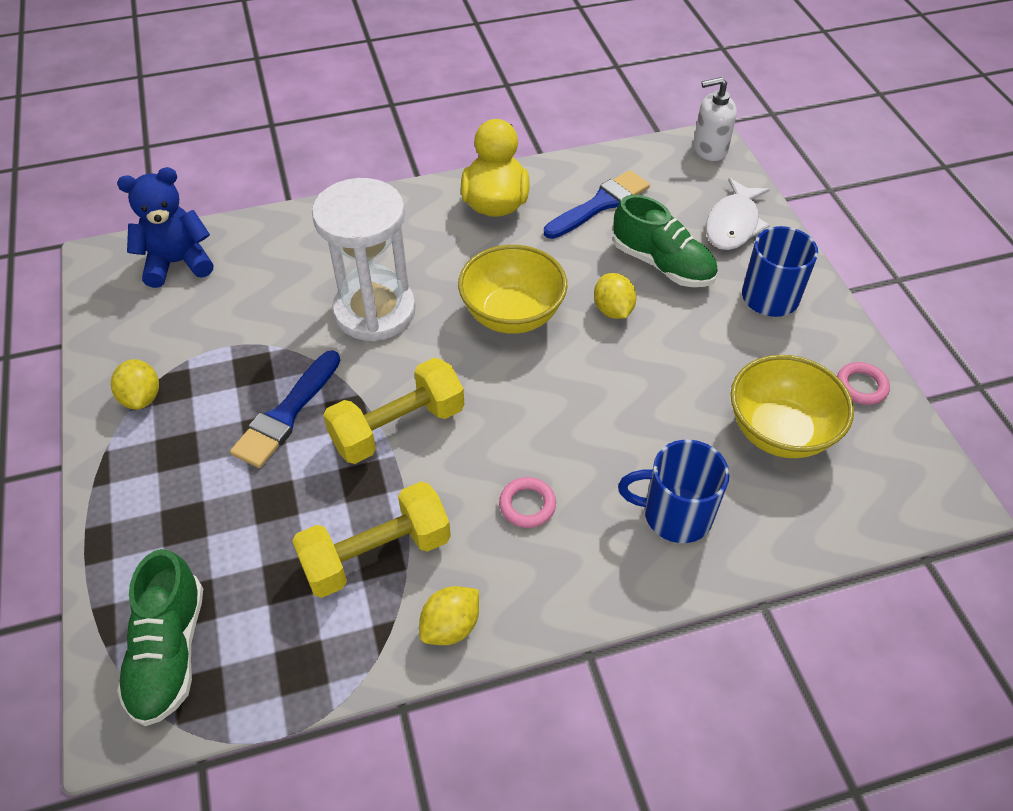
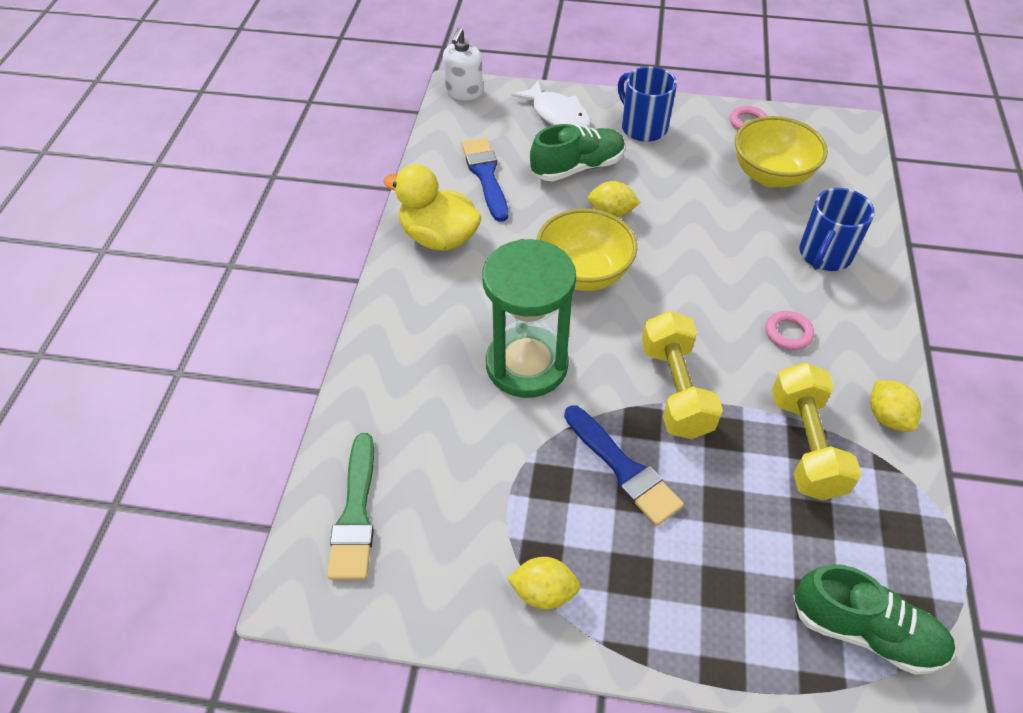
camera: 65 degrees left, 0 degrees up
(178, 263) = (355, 514): blue teddy bear -> green brush
(375, 311) = (526, 365): white hourglass -> green hourglass

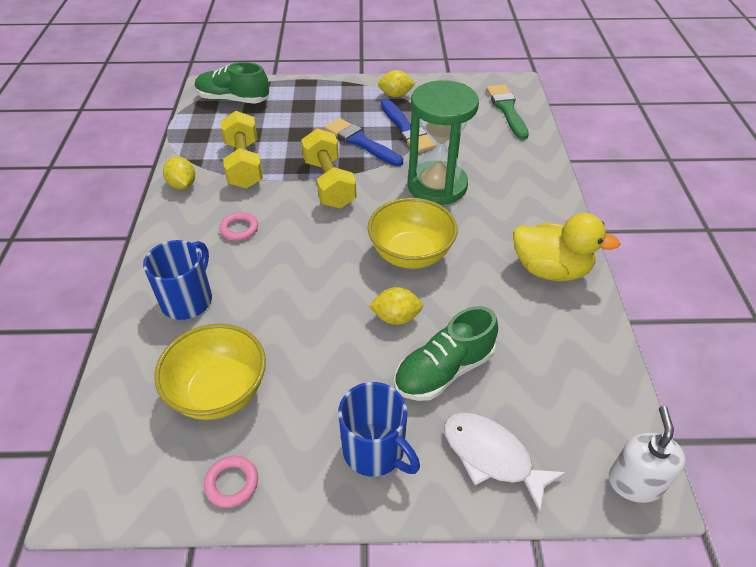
camera: 170 degrees right, 5 degrees down
(485, 175) = (540, 345): blue brush -> blue brush (406, 129)

